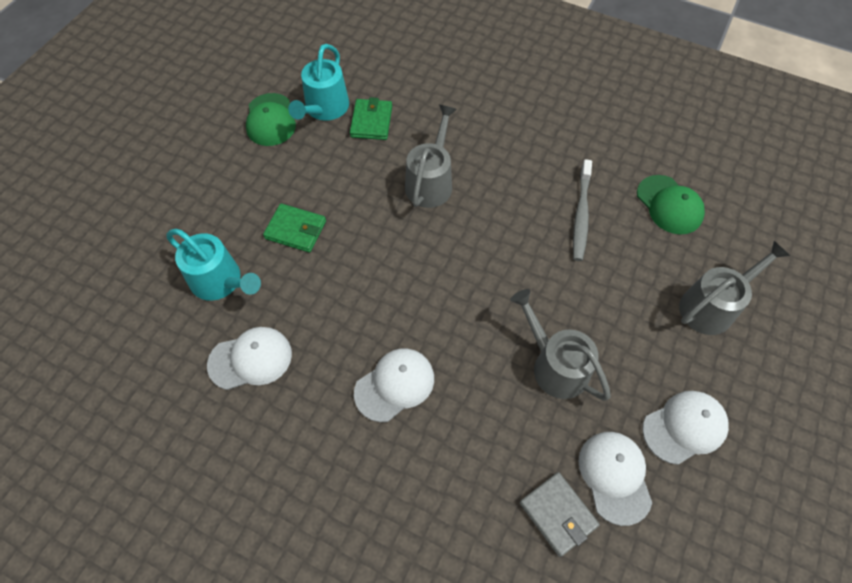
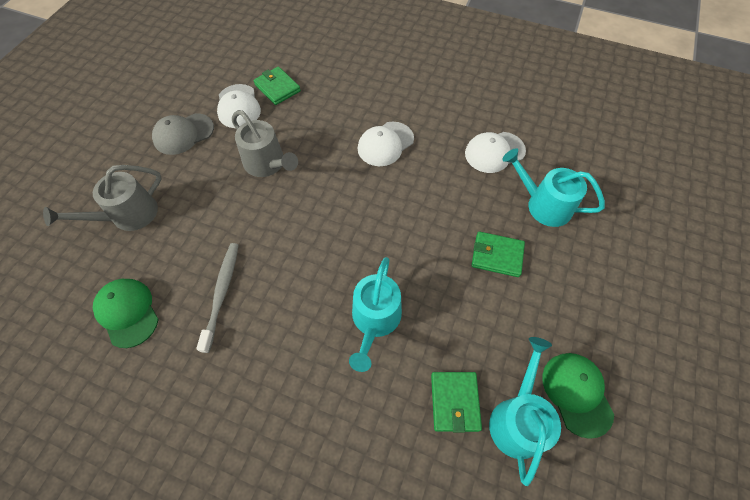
camera: 175 degrees right, 0 degrees up
(430, 182) = (375, 320): grey watering can -> turquoise watering can
(558, 514) = (277, 88): grey wallet -> green wallet
(684, 427) = (183, 134): white cap -> grey cap

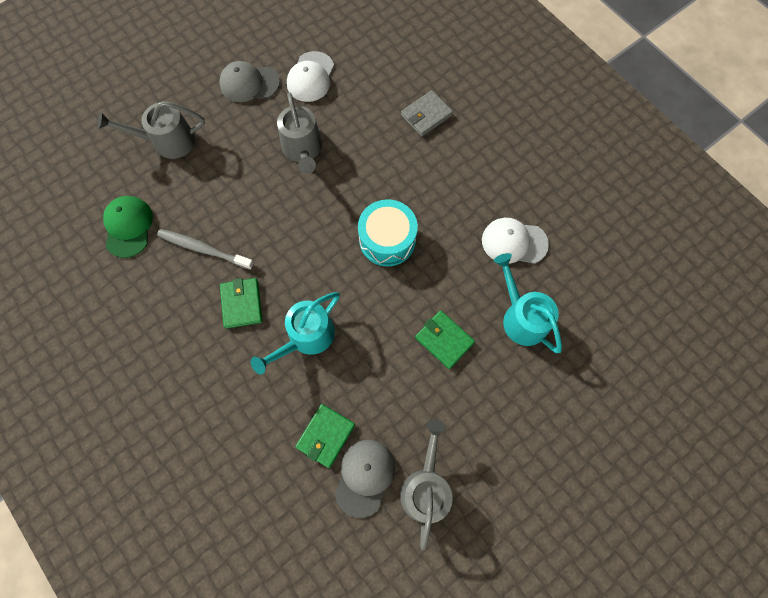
camera: 30 degrees right, 10 degrees up
(222, 293) = (203, 249): grey toothbrush -> grey toothbrush turned 105 degrees counterclockwise
(277, 88) = (356, 73): green wallet -> green wallet (242, 304)
(357, 93) = (426, 115): none -> grey wallet
(385, 144) = (418, 182): white cap -> none
(391, 200) = (387, 239): none -> turquoise drum
(517, 419) = (364, 477): turquoise watering can -> grey cap
(576, 393) = (425, 487): green cap -> grey watering can

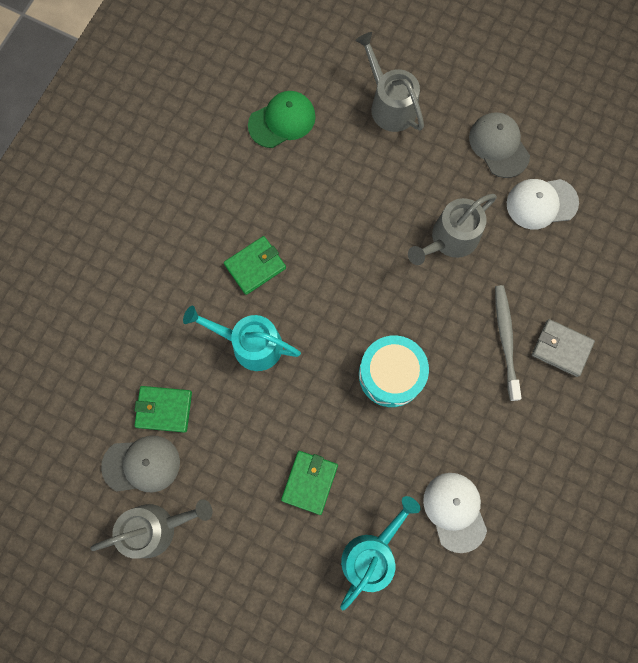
camera: 65 degrees right, 5 degrees up
(203, 249) = (293, 201): grey toothbrush -> grey toothbrush (505, 340)

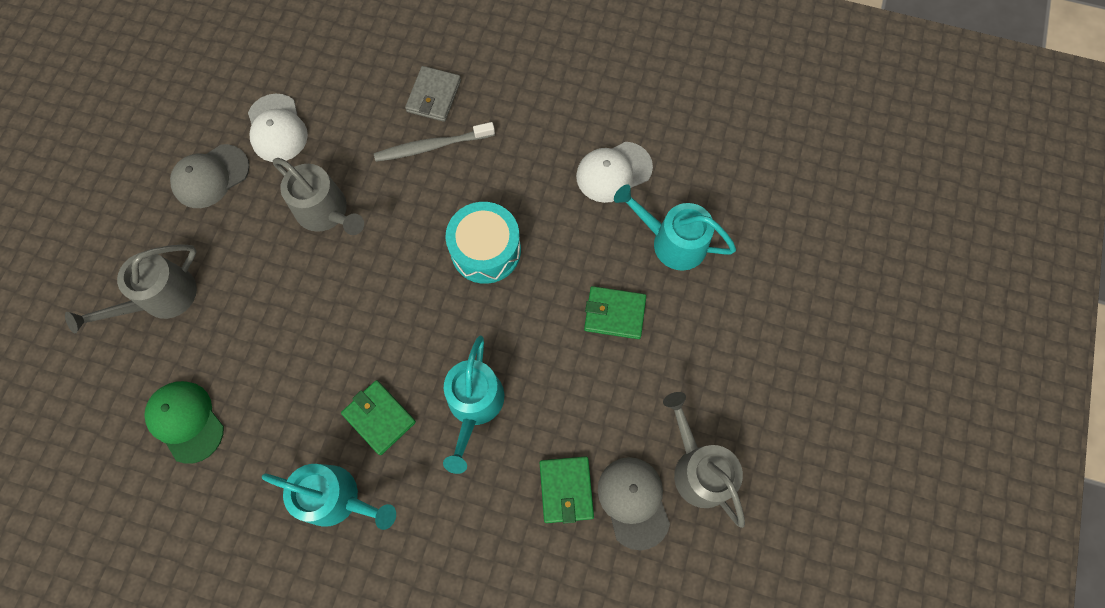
camera: 100 degrees left, 5 degrees down
(198, 228) = (336, 498): none -> turquoise watering can

